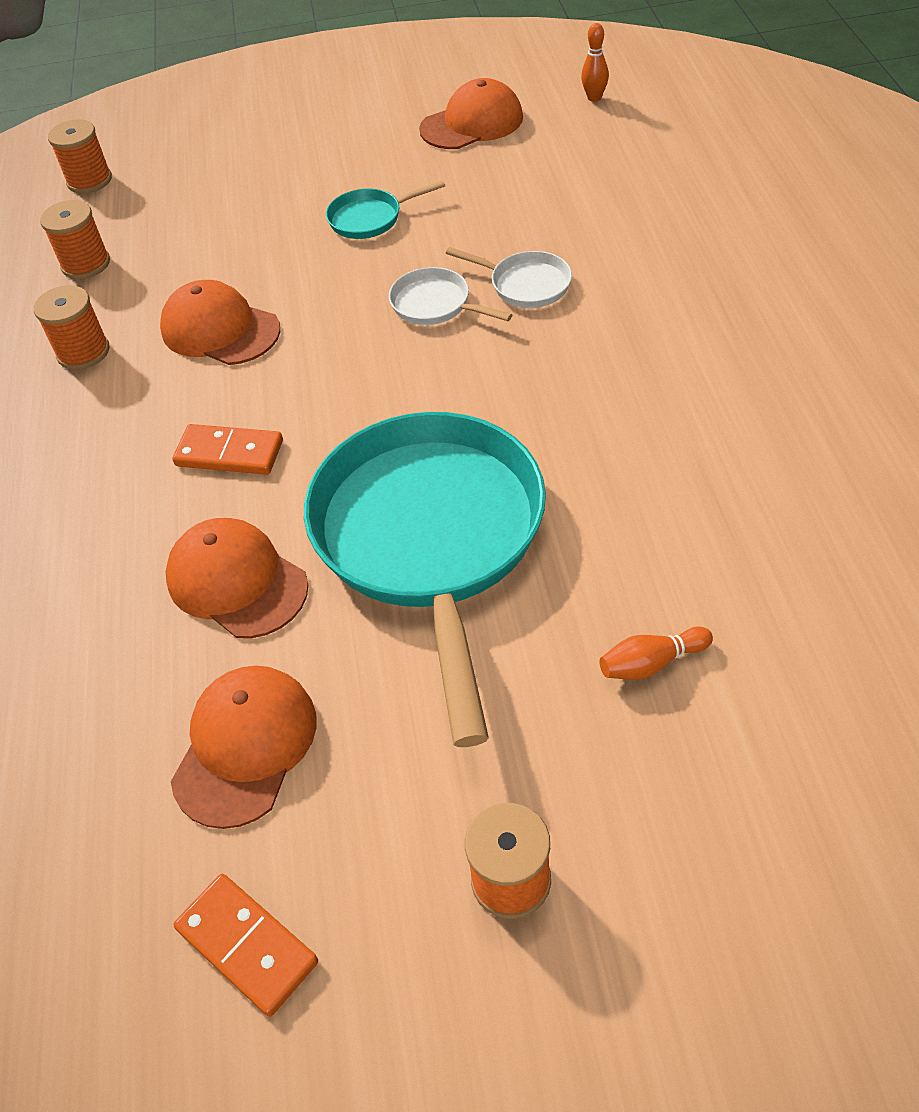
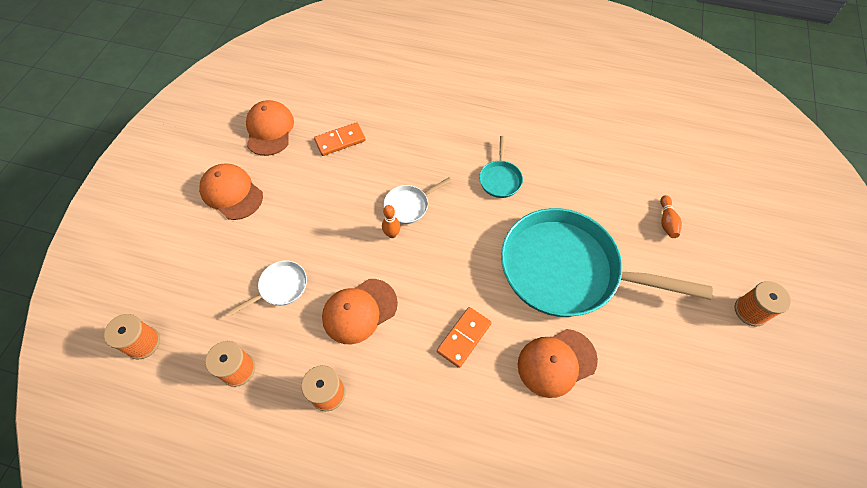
camera: 70 degrees left, 10 degrees up
(245, 746) = (657, 390): orange cap -> orange cap (231, 193)
(247, 945) = (758, 421): orange domino -> orange domino (340, 140)
(370, 218) = (316, 206): turquoise pan -> turquoise pan (500, 179)
(525, 284) = (420, 164): white pan -> white pan (280, 287)
(594, 98) = (294, 75): orange bowling pin -> orange bowling pin (392, 234)

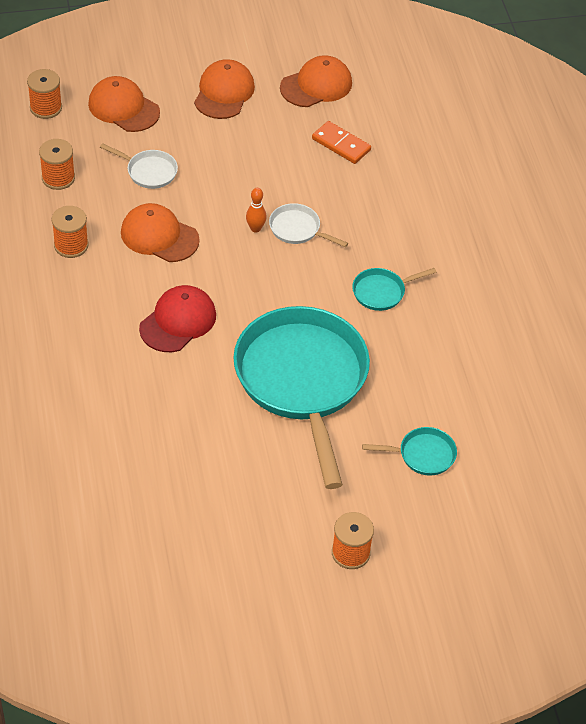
camera: 60 degrees right, 10 degrees down
(464, 337) = (178, 321): orange domino -> red cap
(556, 362) = (193, 400): orange cap -> orange cap (123, 108)
(666, 221) = (423, 455): orange bowling pin -> turquoise pan

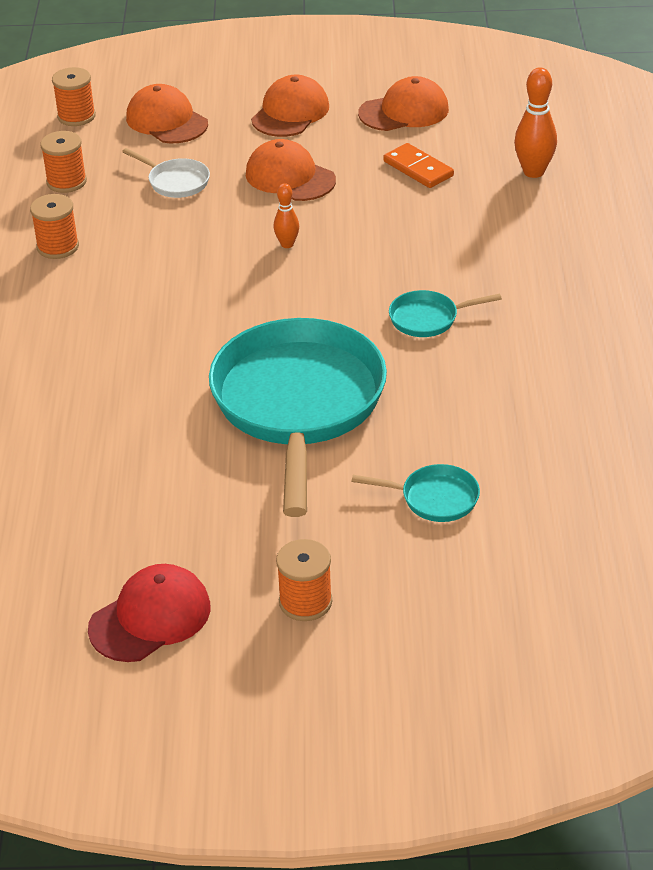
camera: 15 degrees right, 10 degrees down
(159, 236) = (167, 244): orange cap -> orange cap (290, 177)
(178, 321) = (160, 331): red cap -> red cap (150, 618)
(297, 229) = (339, 248): white pan -> none
(432, 141) = (533, 172): none -> orange bowling pin

